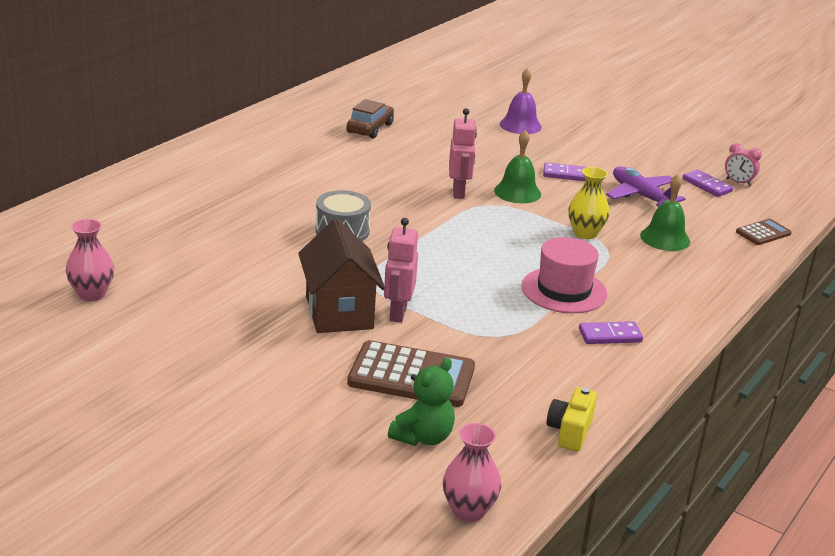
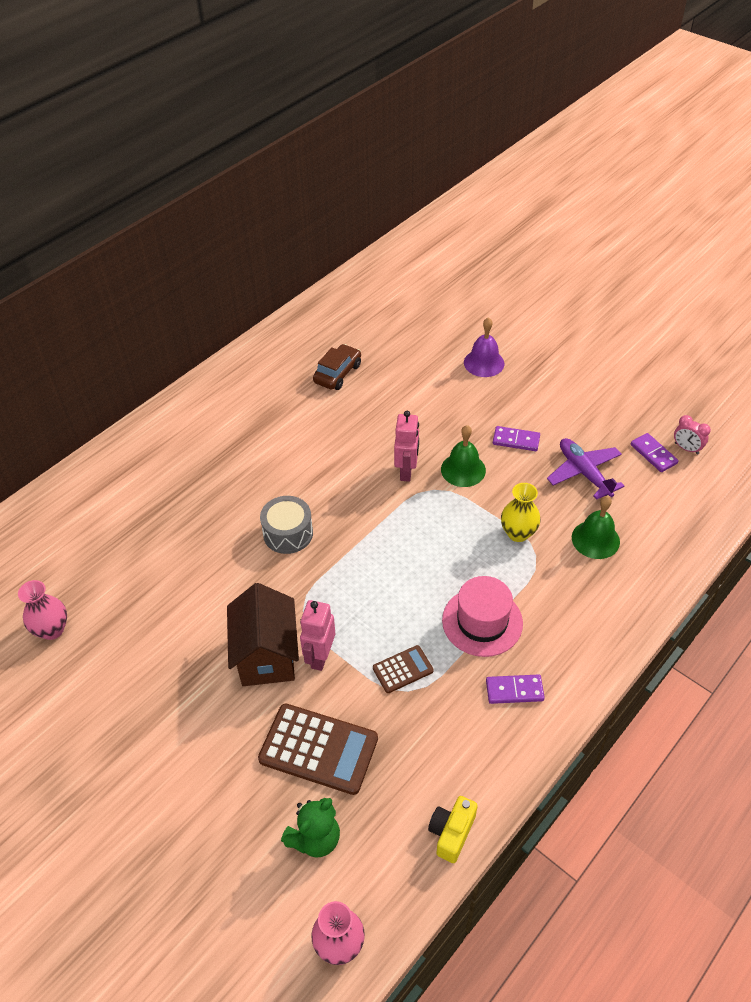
camera: 10 degrees right, 20 degrees up
(763, 233) = (696, 529): brown calculator -> brown calculator (403, 669)

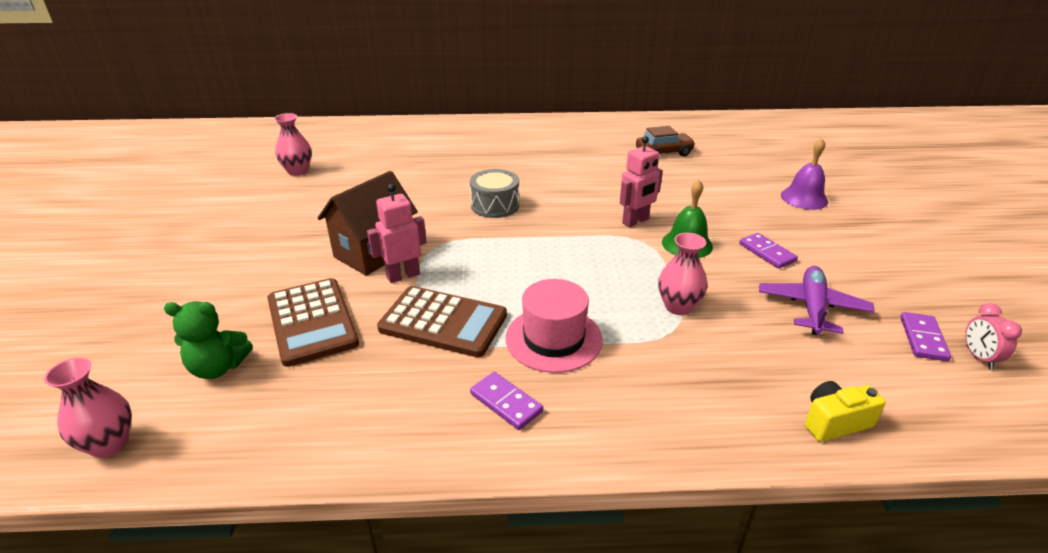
camera: 45 degrees right, 15 degrees down
(403, 669) = (443, 322): brown calculator -> brown calculator, size x1.87
(451, 833) = (294, 452): yellow camera -> yellow camera (834, 422)
(518, 533) = (678, 307): yellow vase -> pink vase
(595, 539) = (756, 357): green bell -> none

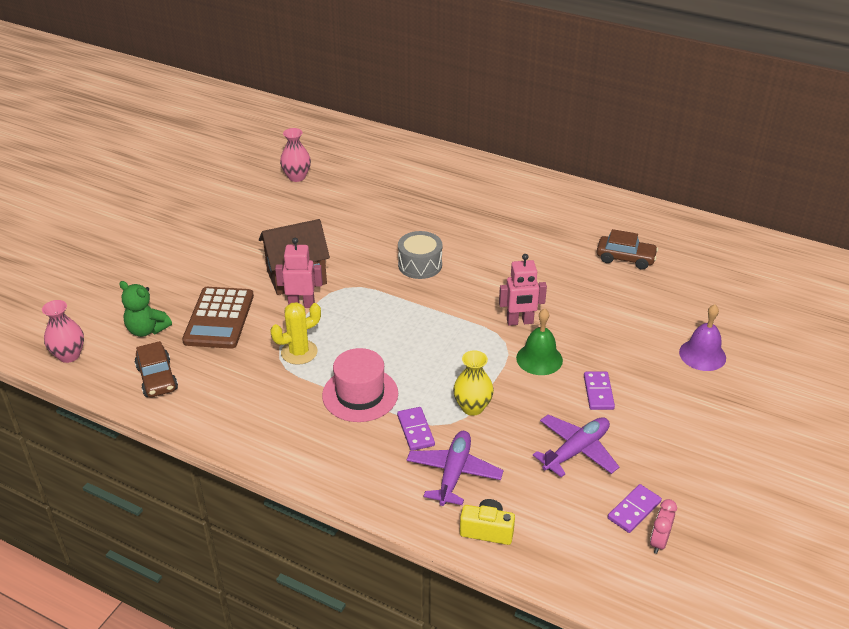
camera: 30 degrees right, 5 degrees up
(276, 421) = (157, 378): none -> brown car
(443, 322) = (299, 352): brown calculator -> yellow cactus
(506, 403) = (291, 424): purple domino -> purple domino (415, 430)
(678, 307) = (472, 407): pink vase -> yellow vase
(734, 378) = (454, 473): none -> purple plane

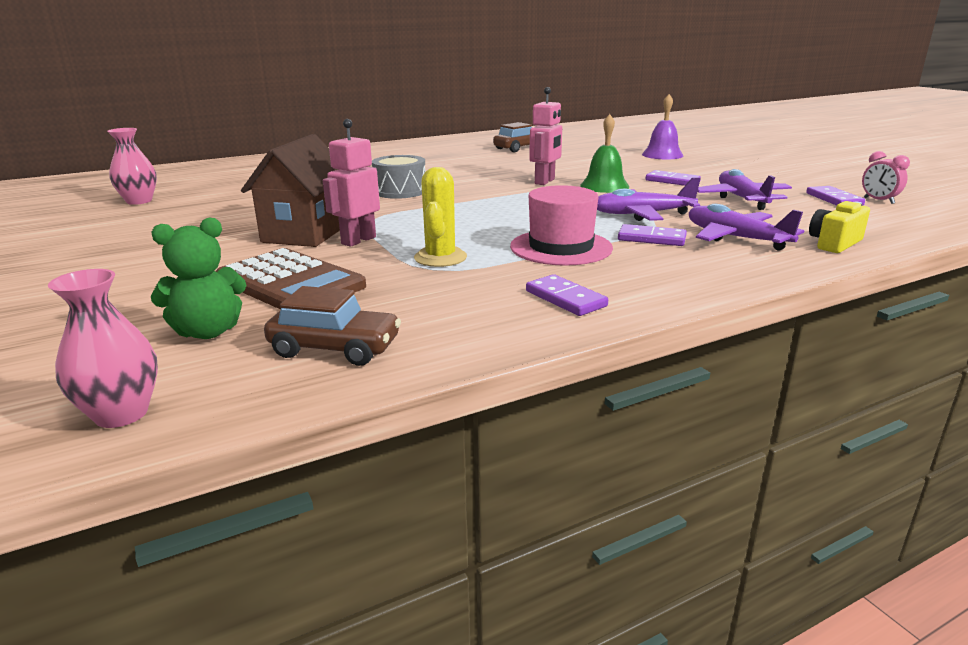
camera: 55 degrees left, 15 degrees down
(273, 430) = (565, 299): none -> purple domino
(472, 407) = (642, 215): yellow vase -> purple plane

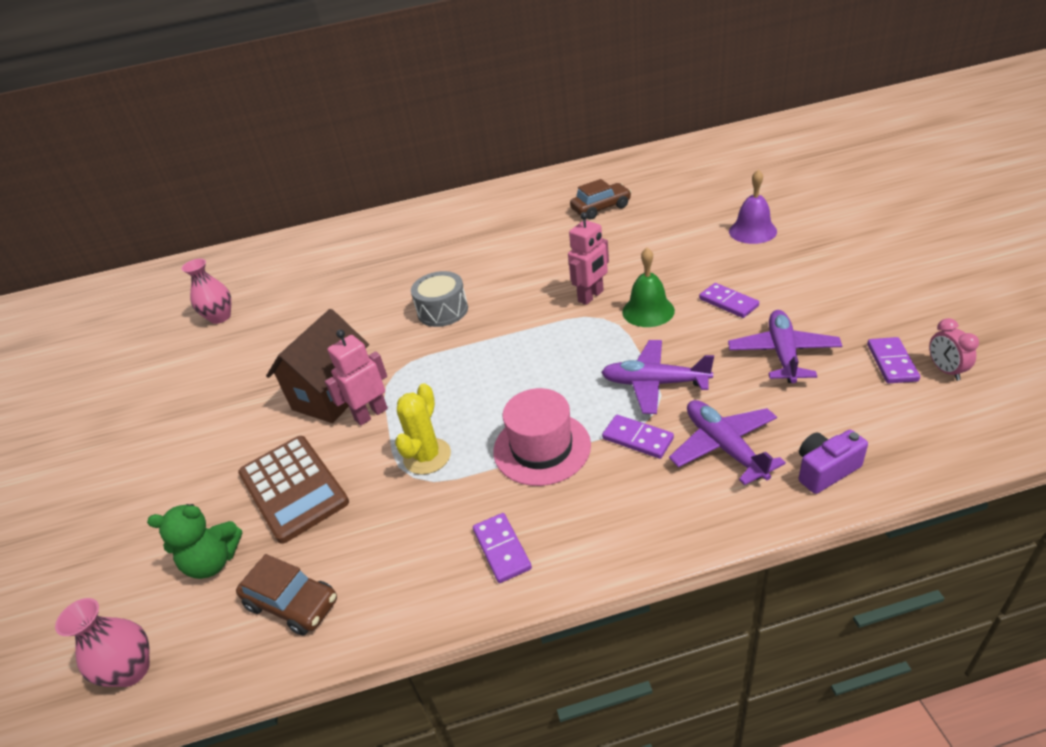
camera: 20 degrees right, 15 degrees up
(834, 243) = (825, 470): yellow camera -> purple camera

